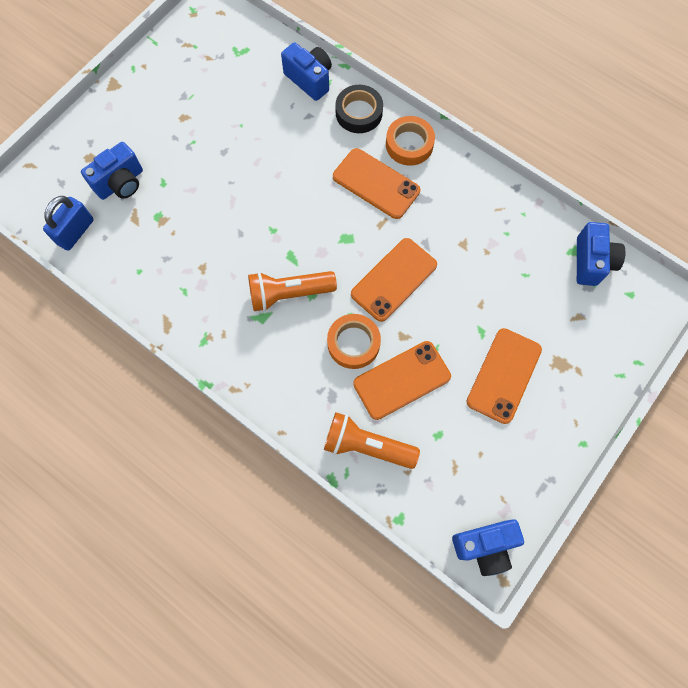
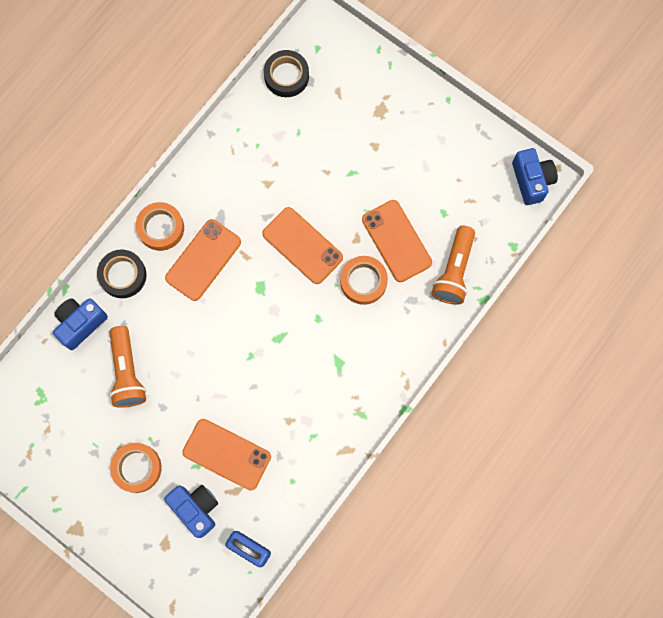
camera: 90 degrees left, 5 degrees up
(165, 131) = (137, 468): none -> orange tape
(289, 294) = (316, 339): orange flashlight -> orange flashlight (127, 372)
(503, 375) = (391, 157): orange phone -> orange phone (227, 454)
(592, 262) = (286, 76): blue camera -> black tape

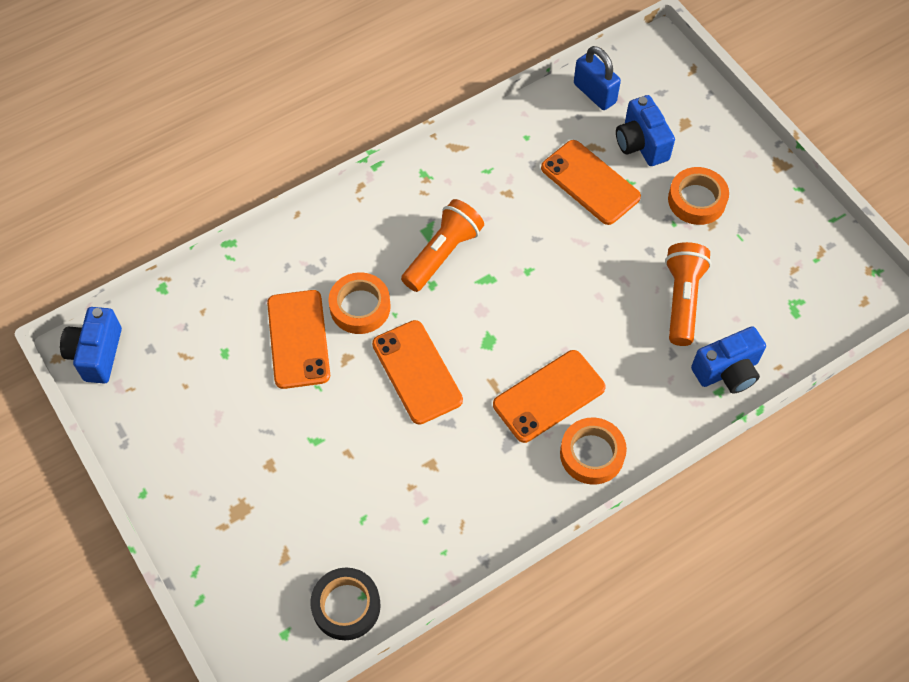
camera: 160 degrees left, 15 degrees down
(123, 275) = (658, 411): black tape -> none
(454, 271) = (247, 284): orange flashlight -> orange flashlight (442, 254)

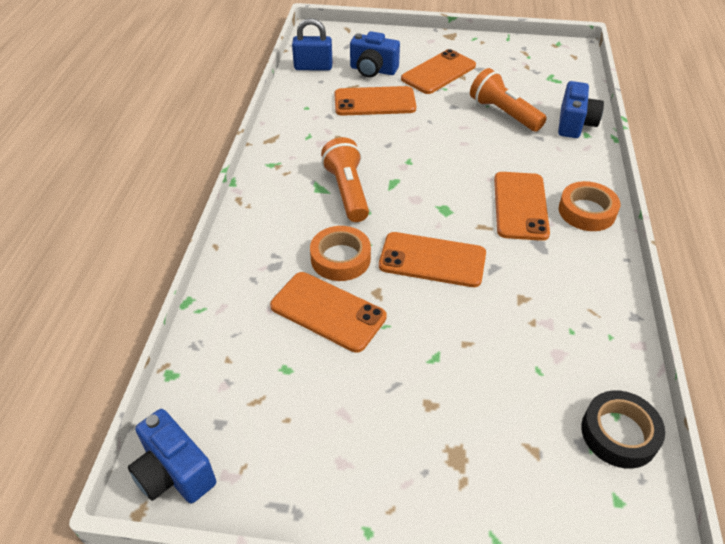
camera: 50 degrees left, 15 degrees down
(697, 200) = (438, 72): orange tape -> orange phone

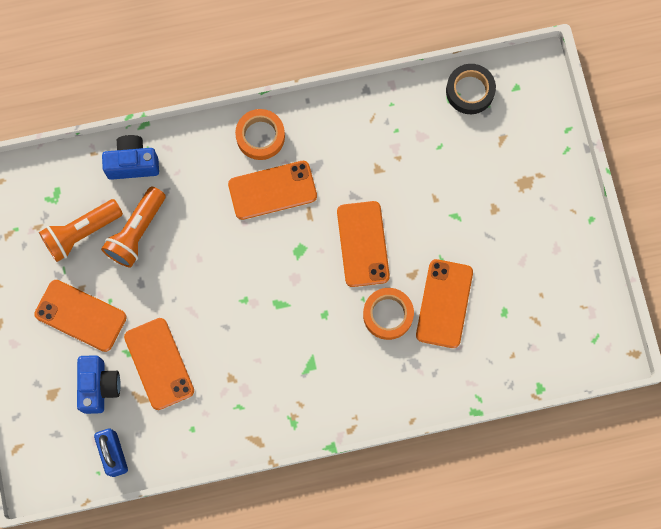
camera: 110 degrees left, 30 degrees up
(174, 473) = (603, 346): blue camera -> none
(347, 191) = (306, 339): orange flashlight -> orange flashlight (81, 233)

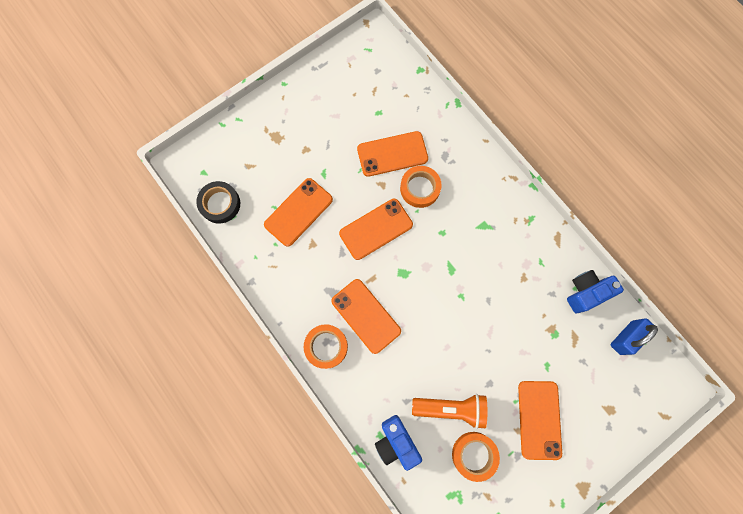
camera: 115 degrees left, 0 degrees up
(81, 233) = (474, 455): orange flashlight -> orange tape
(99, 386) = (584, 375): blue camera -> blue camera (586, 292)
(159, 364) = (542, 337): orange phone -> orange phone (298, 212)

